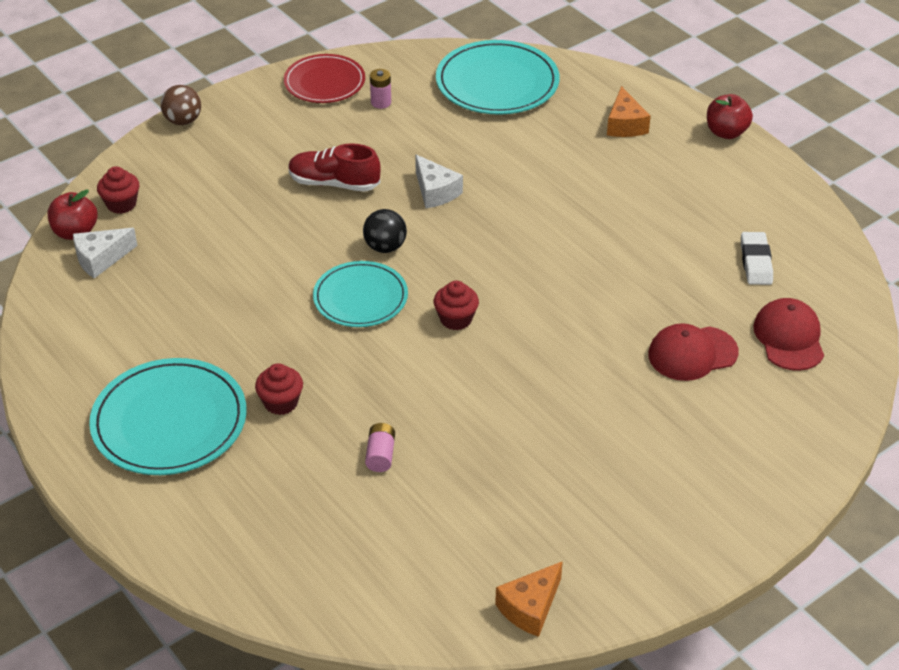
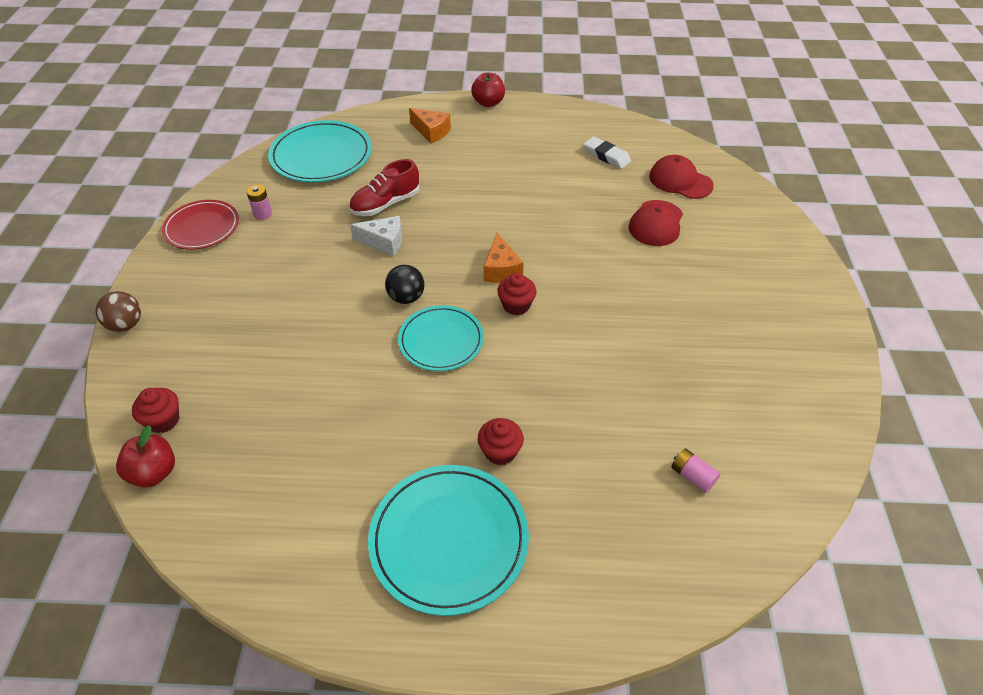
camera: 50 degrees left, 5 degrees up
(101, 259) = (208, 474): white cheese -> none
(334, 183) = (310, 284): red shoe -> red shoe (385, 204)
(380, 455) = (609, 425): pink battery -> pink battery (692, 476)
(530, 607) = (819, 431): orange cheese -> orange cheese (501, 269)

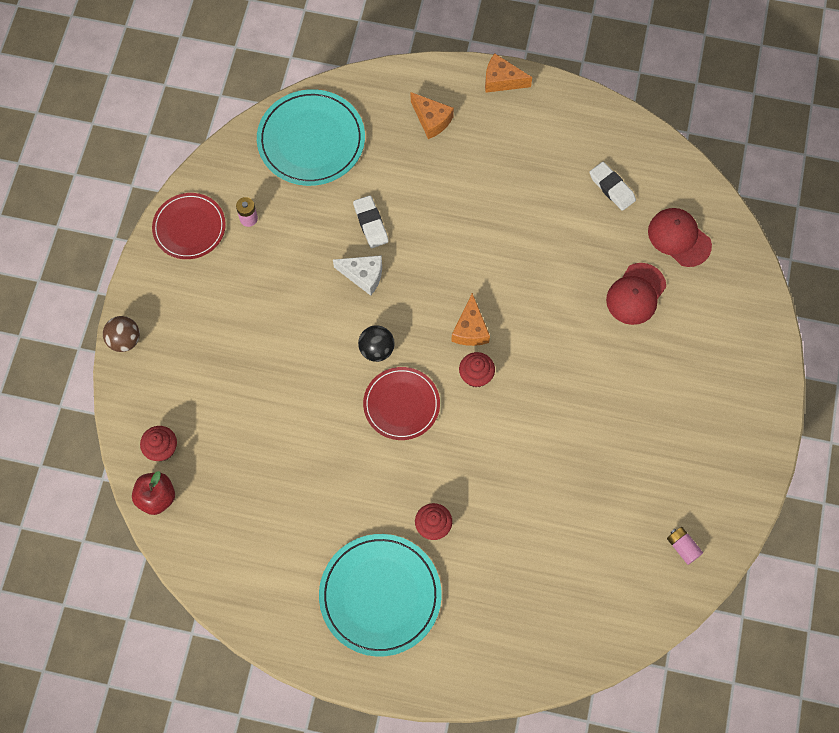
camera: 10 degrees right, 20 degrees up
(385, 204) = (370, 223): red shoe -> white eraser
(441, 340) = (401, 404): turquoise plate -> red plate
(488, 103) = (501, 80): red apple -> orange cheese
(692, 476) = (583, 575): pink battery -> pink battery (682, 547)

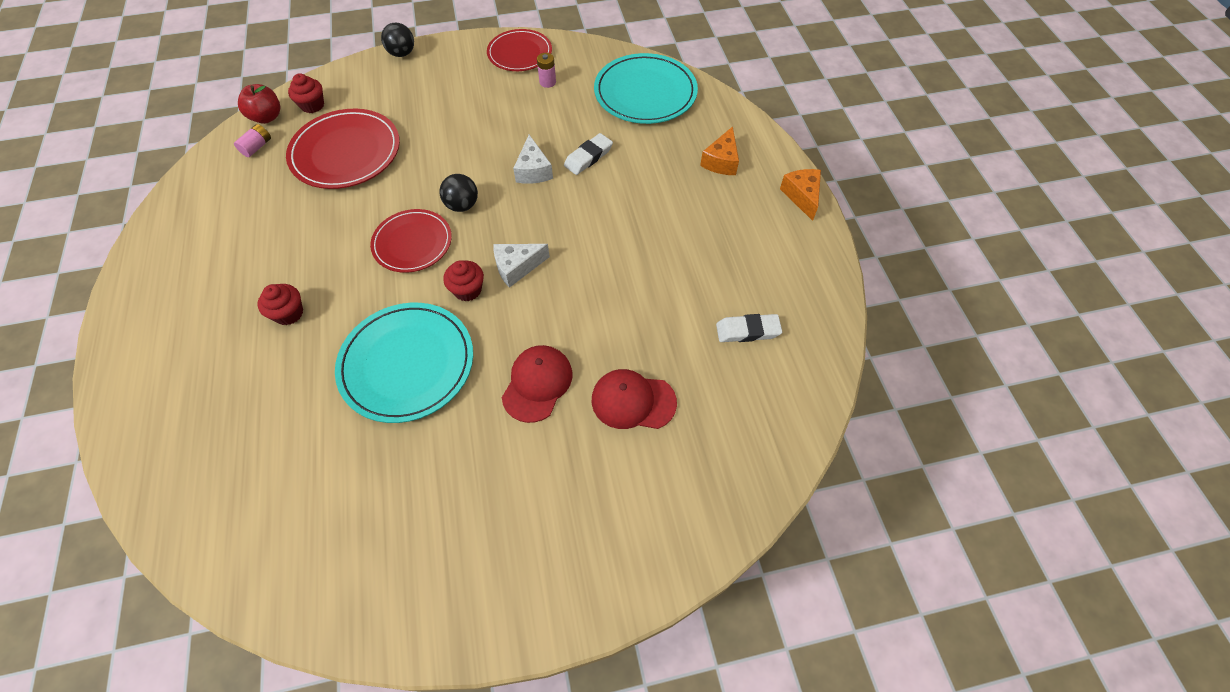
camera: 65 degrees right, 10 degrees down
(125, 340) = (402, 53): brown ball -> black ball
(252, 433) = (346, 152): none -> red plate
(380, 595) = (203, 297): turquoise plate -> turquoise plate (407, 364)
(470, 329) = (517, 267): orange cheese -> white cheese
(612, 188) = (747, 331): white eraser -> white eraser turned 60 degrees clockwise
(679, 238) = (728, 420): red cap -> red cap (537, 384)
(682, 547) = (324, 575): pink battery -> pink battery (257, 147)

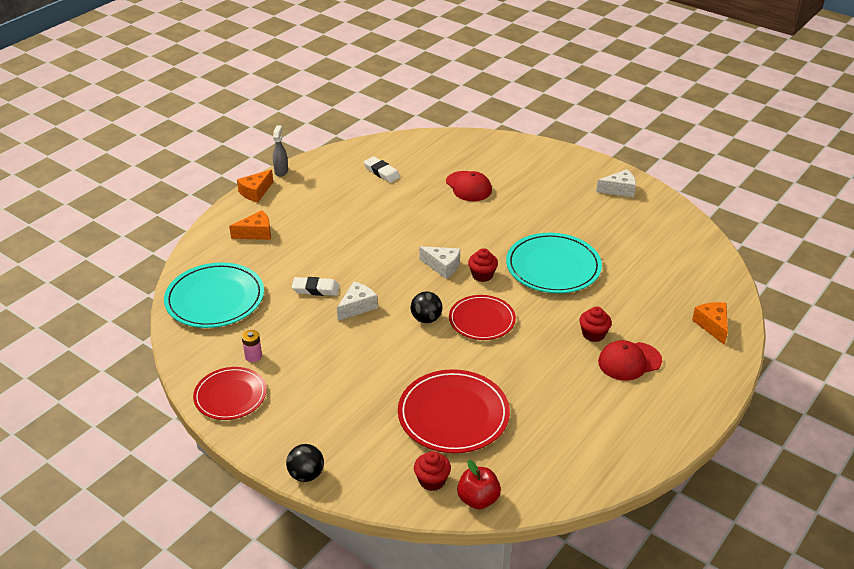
camera: 130 degrees left, 20 degrees down
(158, 432) = (712, 325): none -> orange cheese
(257, 147) = (511, 474): pink battery -> none
(446, 591) = (619, 190): none -> white cheese
(537, 384) = (501, 218): red cap -> red cap (629, 361)
(830, 238) = (281, 171): none -> grey spray bottle

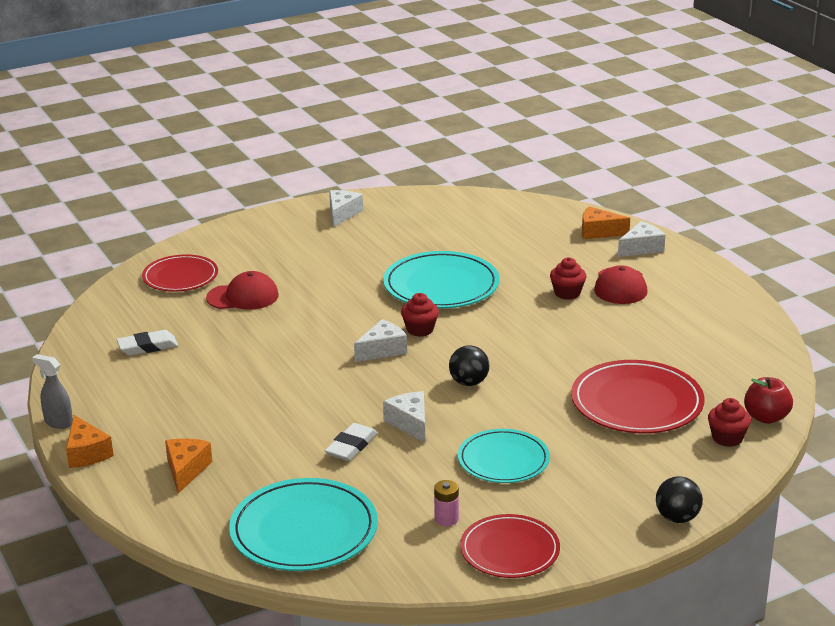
camera: 65 degrees left, 10 degrees down
(336, 363) = (503, 460): none -> turquoise plate
(482, 320) = (497, 349): red plate -> red plate (180, 277)
(706, 358) = (641, 248): none -> white cheese

